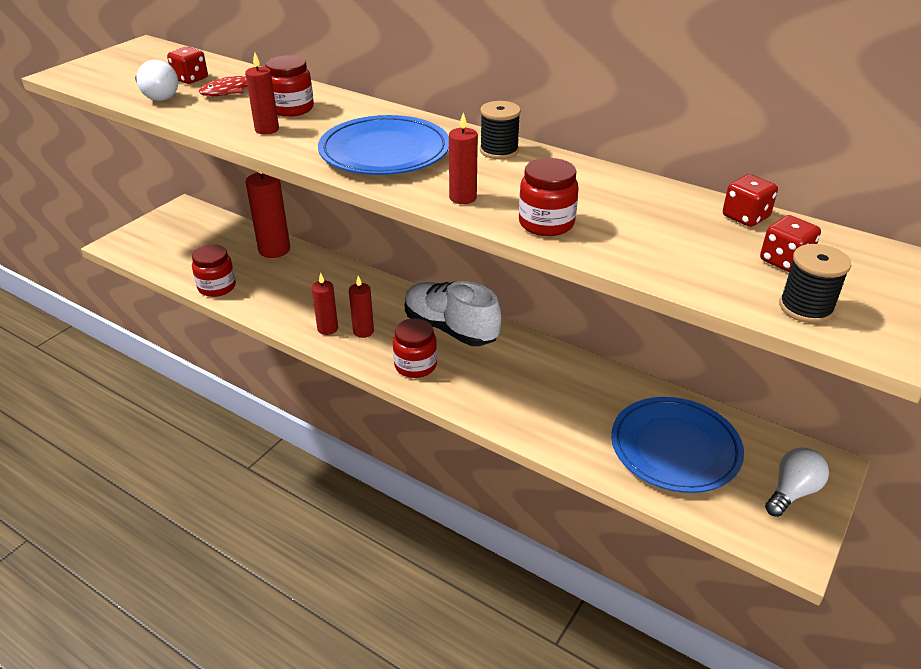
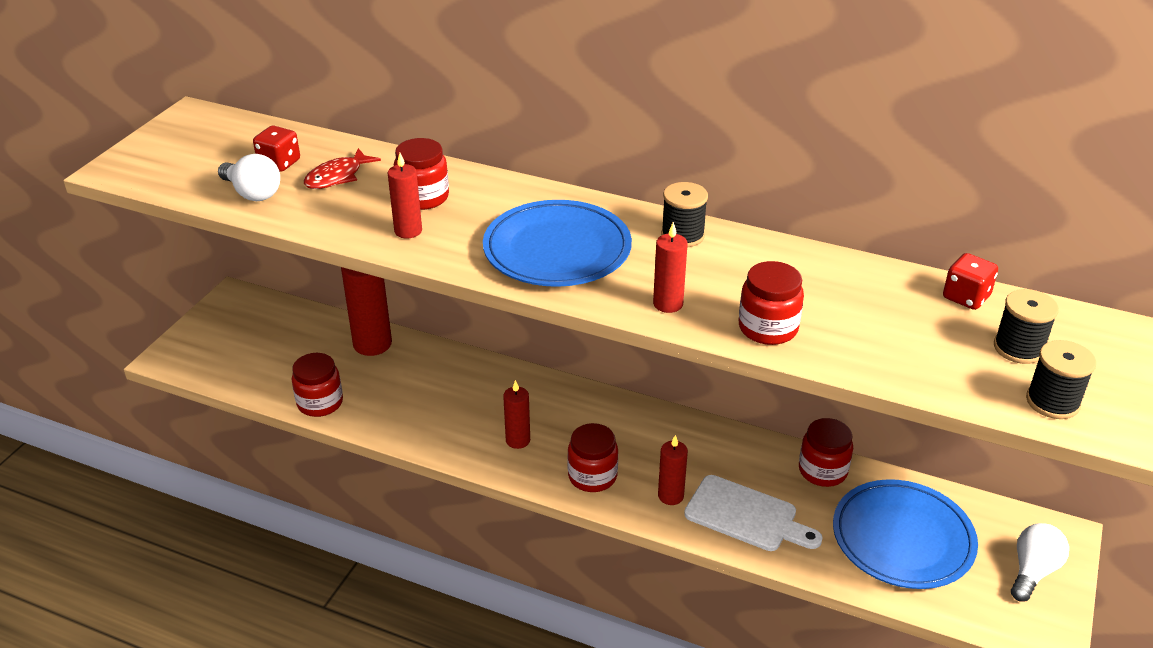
camera: 10 degrees left, 0 degrees up
(327, 328) = (474, 442): red candle -> red candle (670, 496)
(450, 328) = (617, 424): white shoe -> none
(538, 412) = (746, 515): none -> white cutting board
(617, 384) = (822, 471): none -> red jar
(784, 261) = (1018, 348): red dice -> black spool

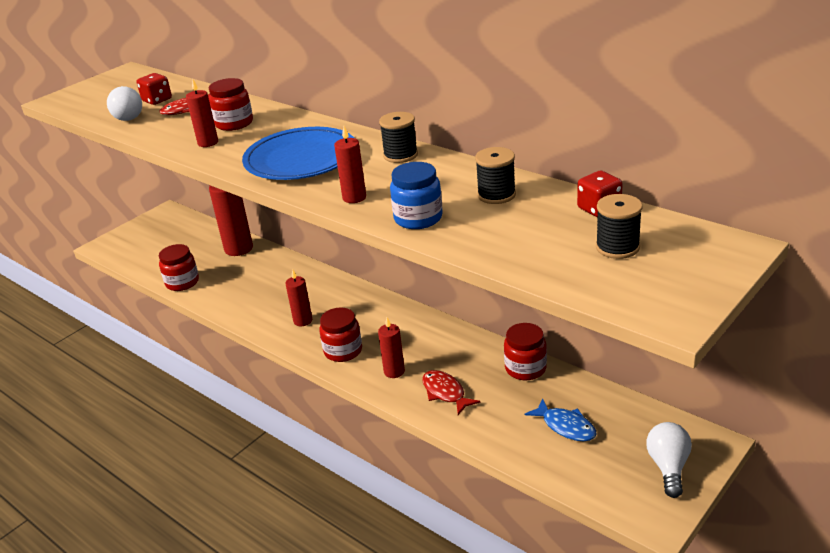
camera: 20 degrees right, 5 degrees down
(746, 515) = (445, 393): white cutting board -> red fish
(768, 328) = (418, 218): red jar -> blue jar
(902, 538) = (565, 426): blue plate -> blue fish
(1032, 571) = (668, 467): white light bulb -> white light bulb turned 45 degrees counterclockwise
(1052, 402) = (618, 287): black spool -> black spool (496, 195)

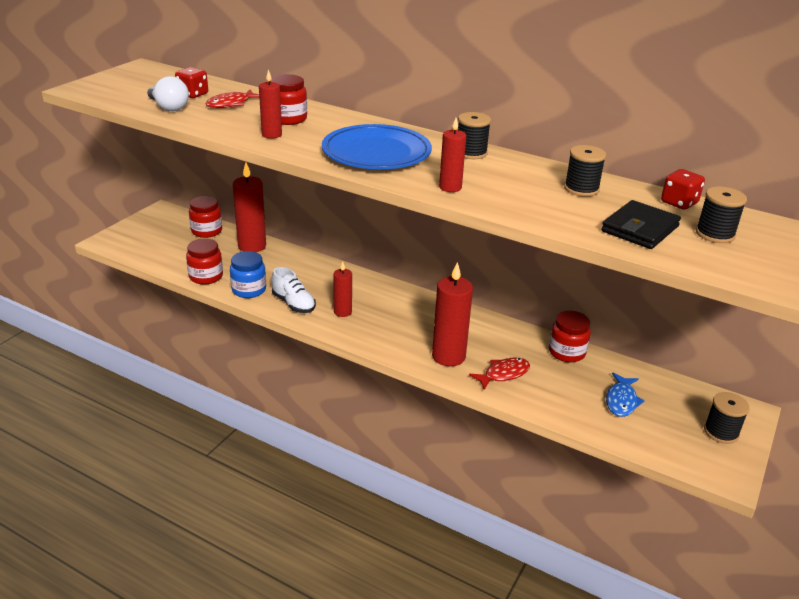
camera: 15 degrees left, 0 degrees up
(257, 312) = (293, 304): none -> white shoe
(343, 351) = (392, 339): red jar -> red jar (207, 231)
(394, 371) = (448, 356): red candle -> red candle, size x1.73
(418, 218) = (522, 207): blue jar -> blue jar (249, 290)
(445, 393) = (503, 374): red fish -> red fish turned 105 degrees clockwise
(533, 242) = (639, 229): none -> black wallet
(565, 426) = (621, 400): blue fish -> blue fish turned 75 degrees clockwise
(668, 467) = (721, 432): white light bulb -> black spool

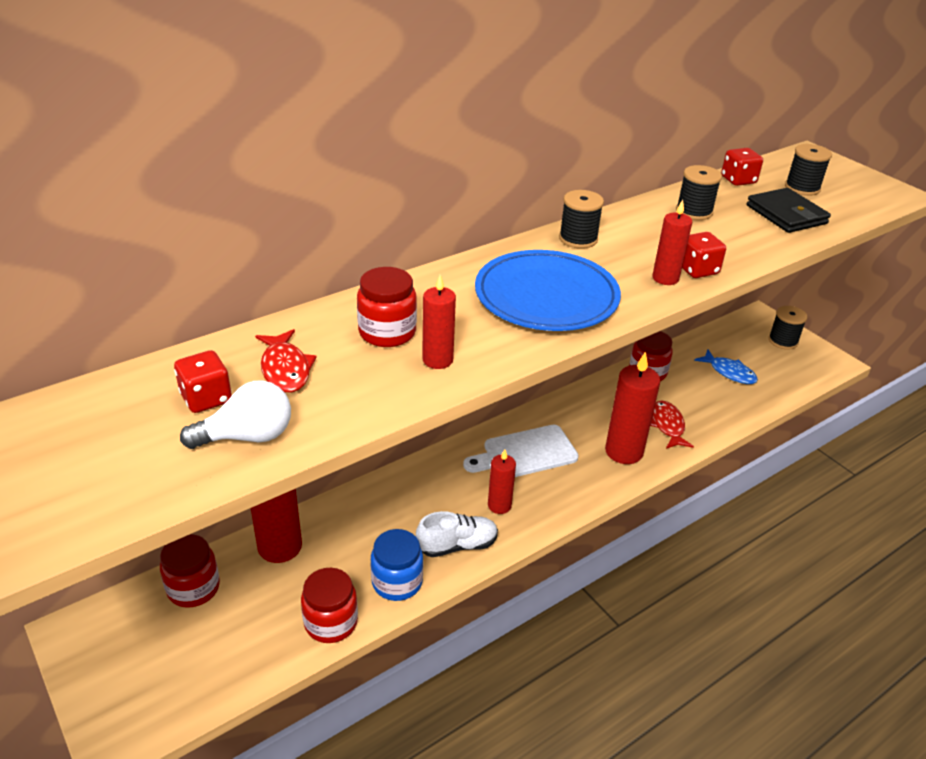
camera: 65 degrees left, 5 degrees up
(405, 311) = (525, 453): none -> white cutting board
(479, 198) = (697, 270): none -> red dice

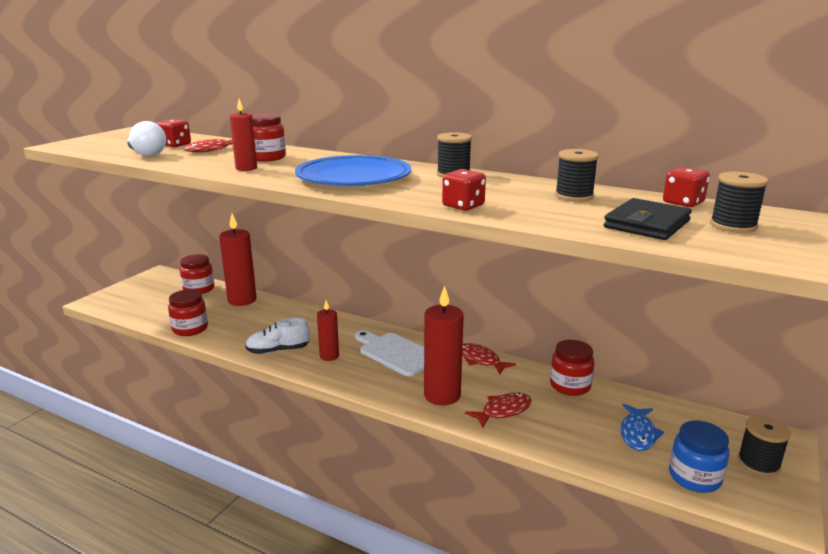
camera: 65 degrees right, 15 degrees down
(397, 582) = (233, 339): blue jar -> blue jar (694, 477)
(457, 545) = (278, 350): white shoe -> white shoe turned 120 degrees clockwise
(575, 403) = (480, 360): none -> red fish
(665, 278) = (431, 199): red candle -> none

